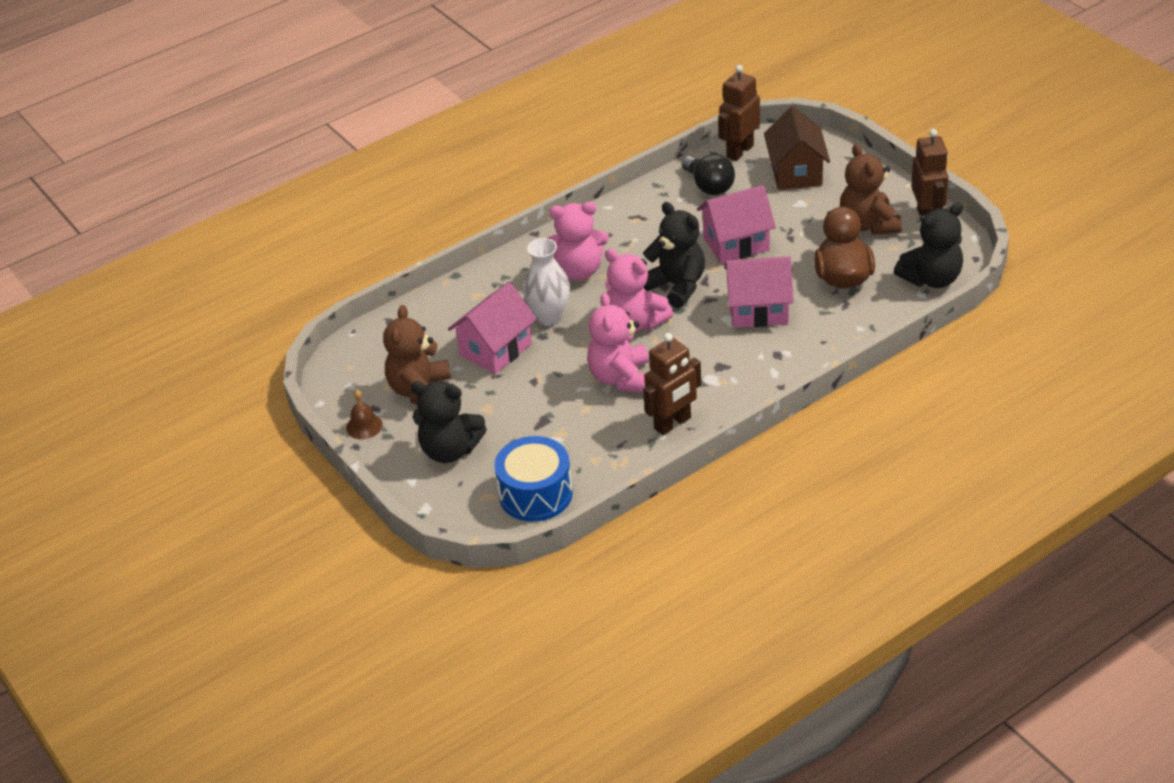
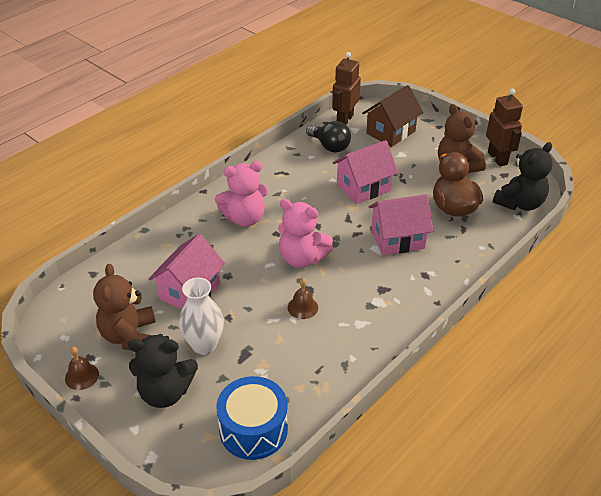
camera: 15 degrees left, 0 degrees up
(549, 317) = (230, 259): white vase -> white vase (204, 345)
(621, 378) = (302, 307): pink teddy bear -> brown bell
(673, 423) = (358, 345): brown robot -> none
(676, 286) = (327, 225): black teddy bear -> none
(796, 172) = (391, 132): brown house -> brown house turned 60 degrees clockwise

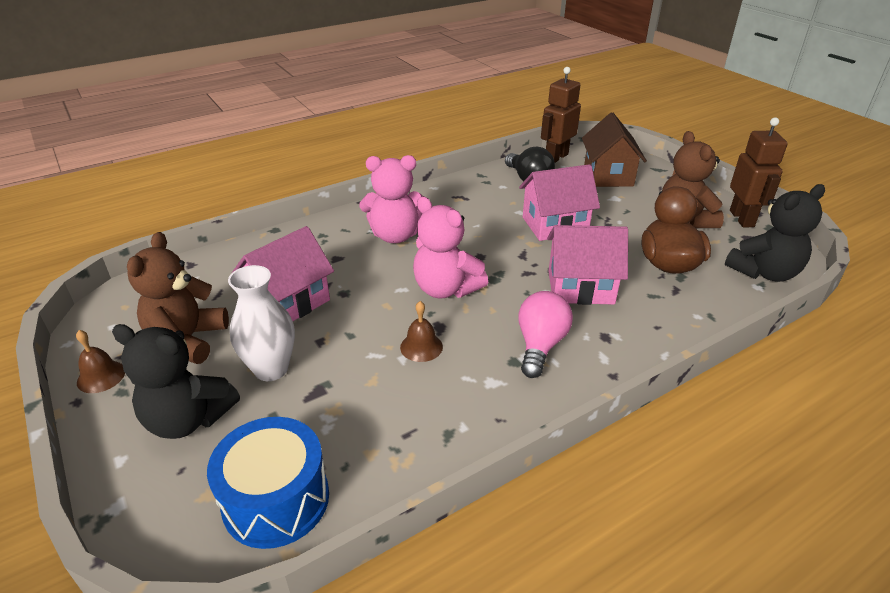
camera: 15 degrees right, 5 degrees down
(383, 290) = (540, 345): none -> pink light bulb
(391, 132) = (608, 175): brown house -> brown house turned 60 degrees counterclockwise

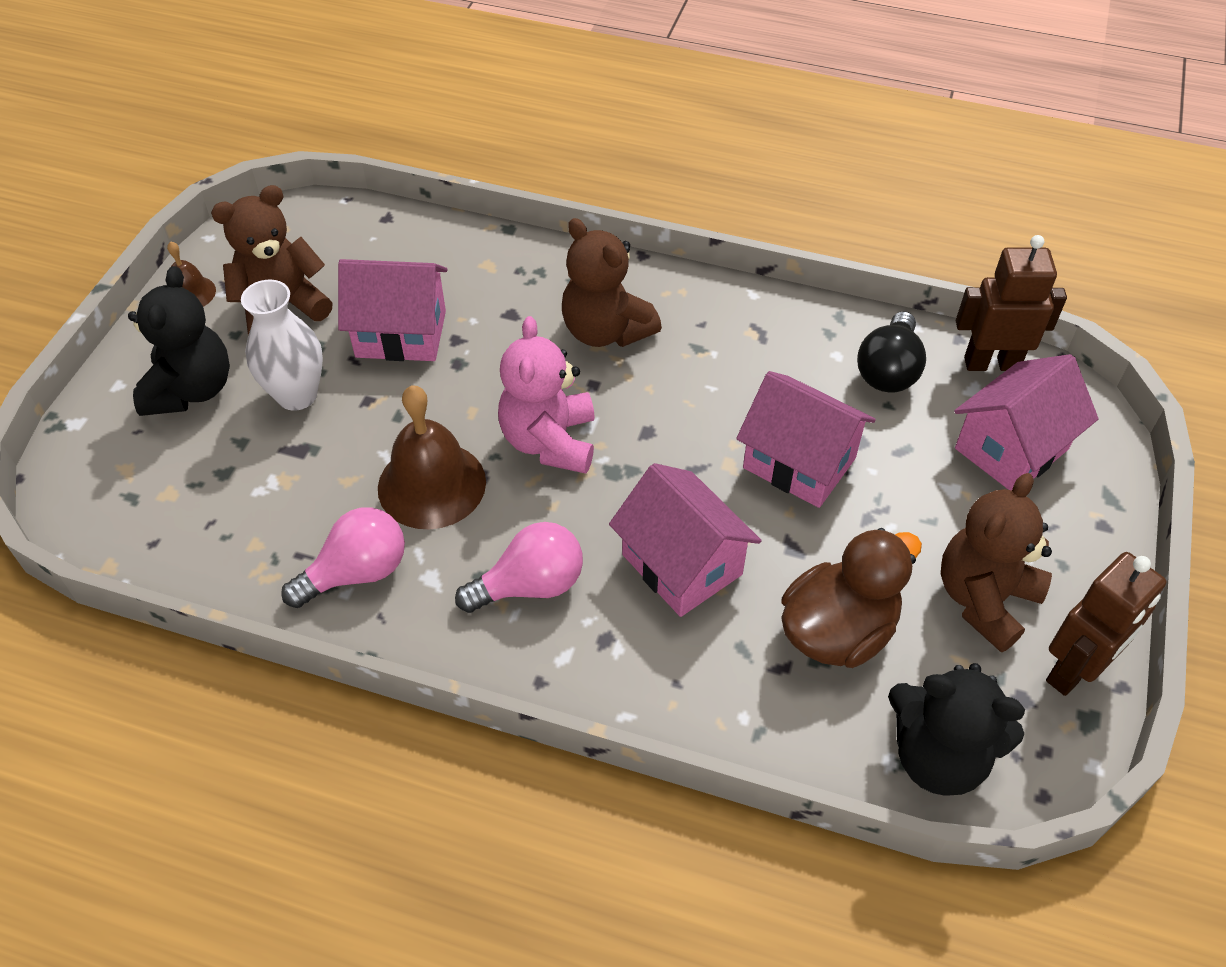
camera: 50 degrees right, 15 degrees up
(188, 419) = (191, 390): black teddy bear -> black teddy bear turned 150 degrees counterclockwise
(276, 500) = (154, 516): blue drum -> none
(395, 235) = (606, 331): pink teddy bear -> brown teddy bear
(421, 347) = (431, 484): brown bell -> brown bell, size x1.92
(452, 413) = (356, 573): none -> pink light bulb
(608, 175) = (1011, 449): brown house -> pink house

